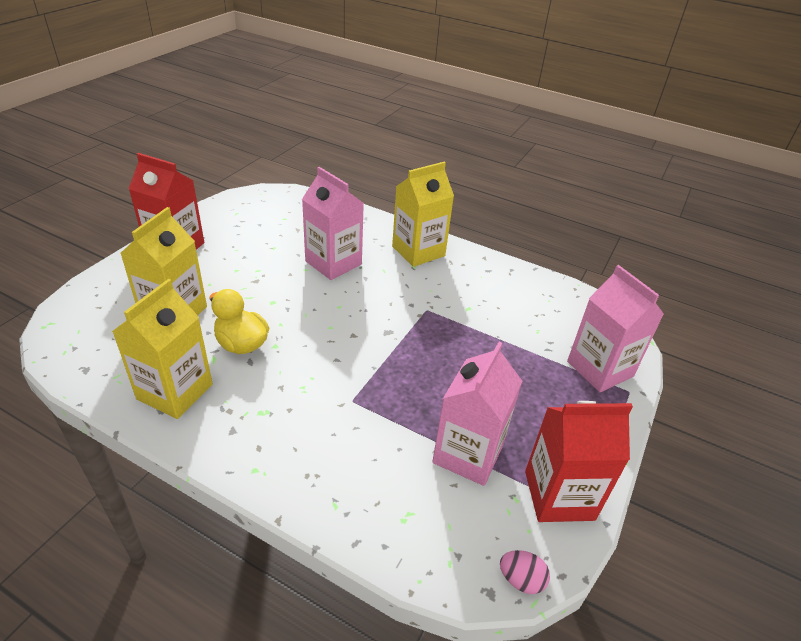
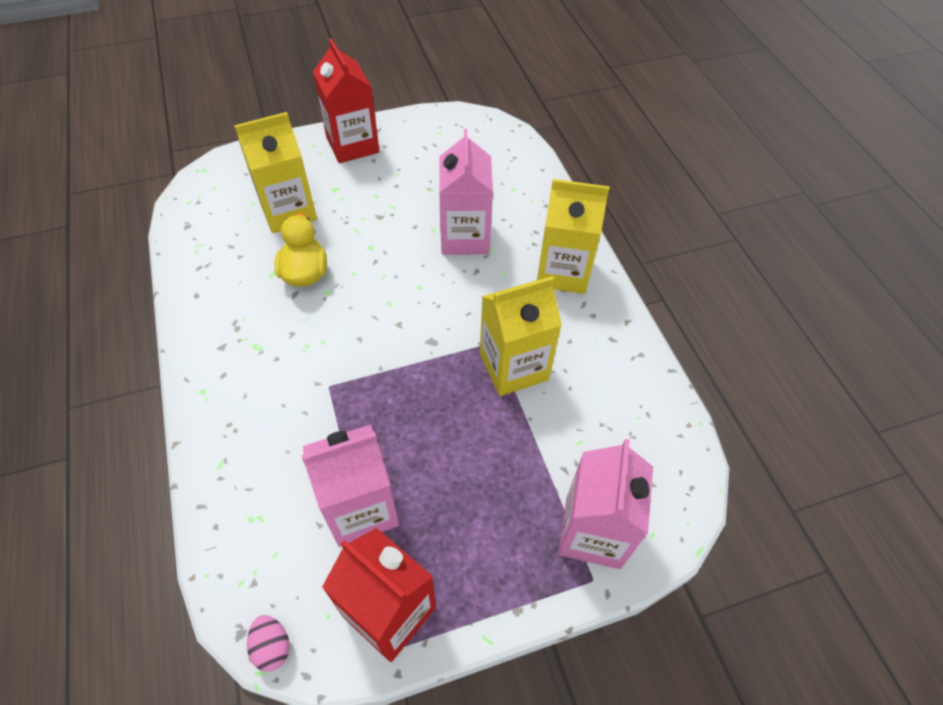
camera: 45 degrees right, 15 degrees up
(175, 391) = (220, 285): yellow carton -> yellow carton (513, 366)

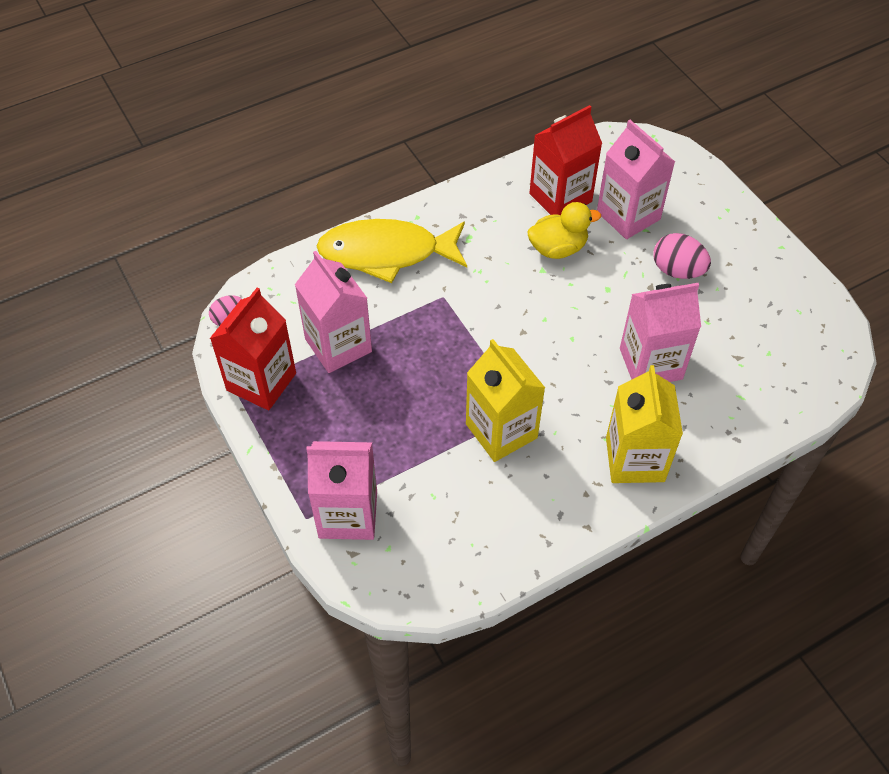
camera: 80 degrees right, 0 degrees up
(242, 433) = (386, 253): none -> yellow fish
(288, 211) = (628, 215): yellow carton -> pink carton
(352, 145) = (743, 241): red carton -> red carton (560, 198)
(368, 194) = (677, 270): none -> pink egg

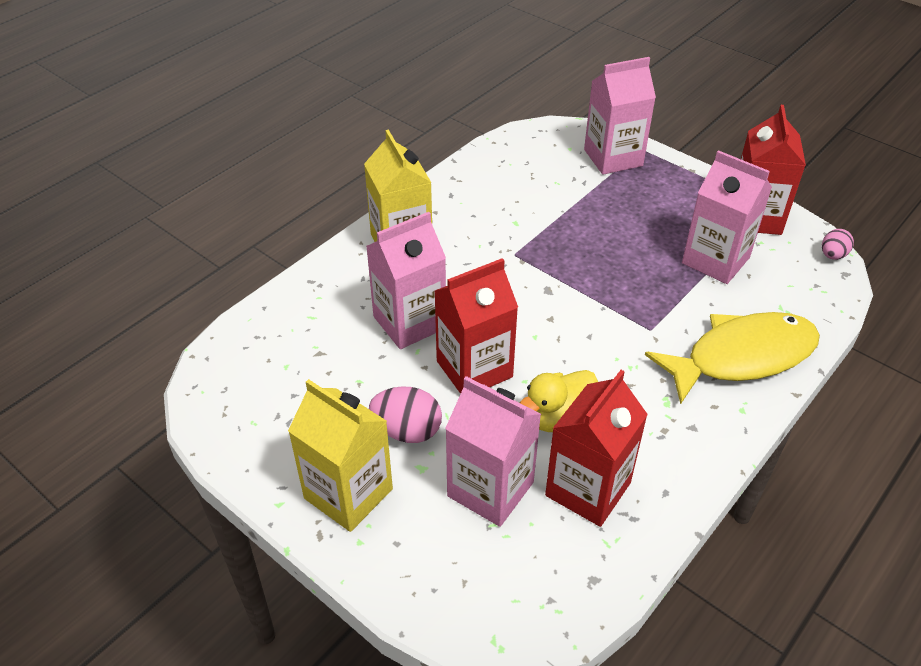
camera: 160 degrees right, 10 degrees down
(501, 431) = (526, 234): yellow carton -> yellow carton (348, 493)
(608, 304) = (474, 369): none -> red carton

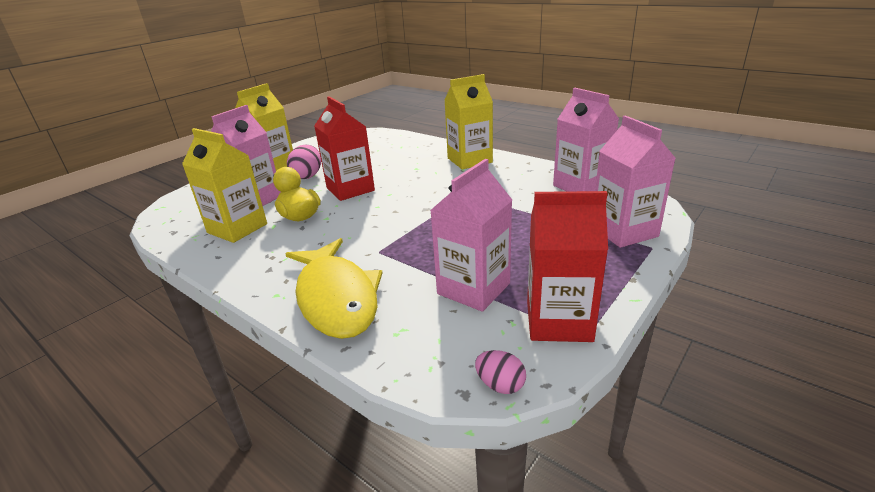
camera: 90 degrees right, 15 degrees down
(409, 322) = (394, 169): pink carton -> pink carton (581, 186)
(588, 489) = (237, 228): red carton -> yellow carton

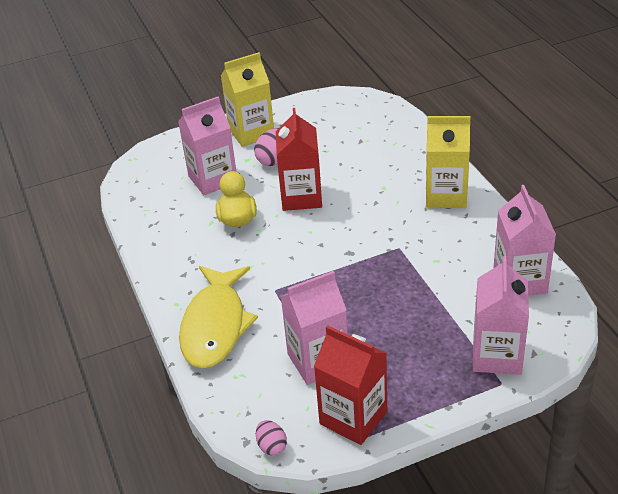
camera: 30 degrees right, 10 degrees up
(237, 228) = (182, 214): yellow carton -> none

